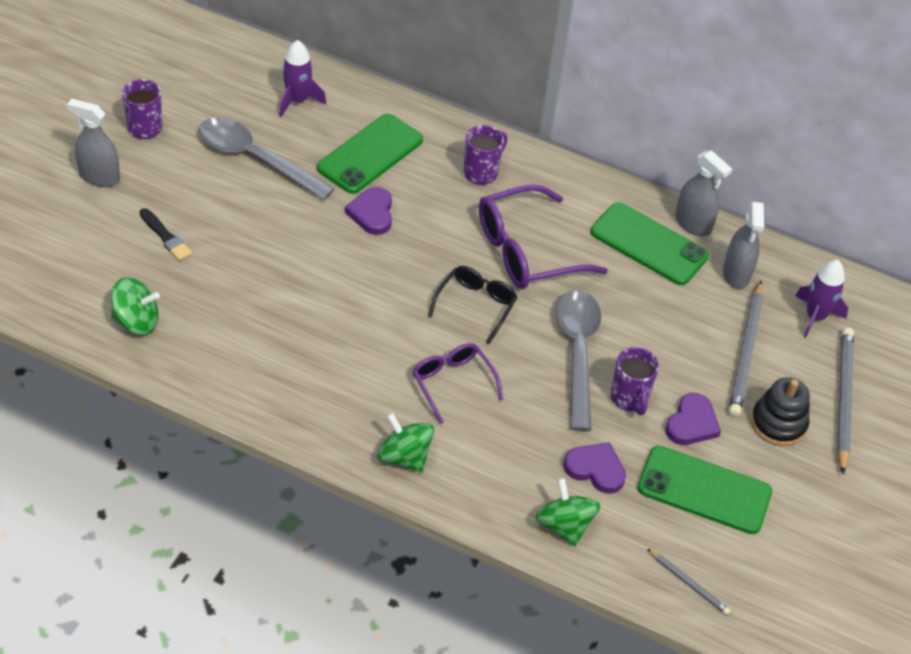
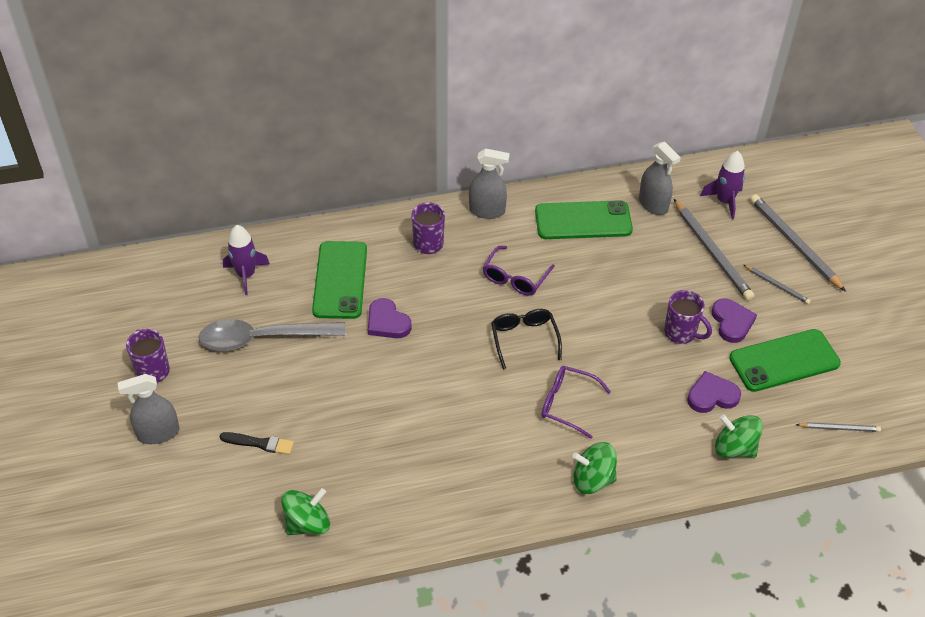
camera: 35 degrees left, 0 degrees up
(526, 251) = (515, 278): purple glasses -> purple glasses, size x0.60
(577, 353) = (619, 325): grey spoon -> none
(693, 223) = (594, 188): grey spray bottle -> grey spray bottle (487, 211)
(778, 423) = (777, 285): black stacking toy -> grey pencil

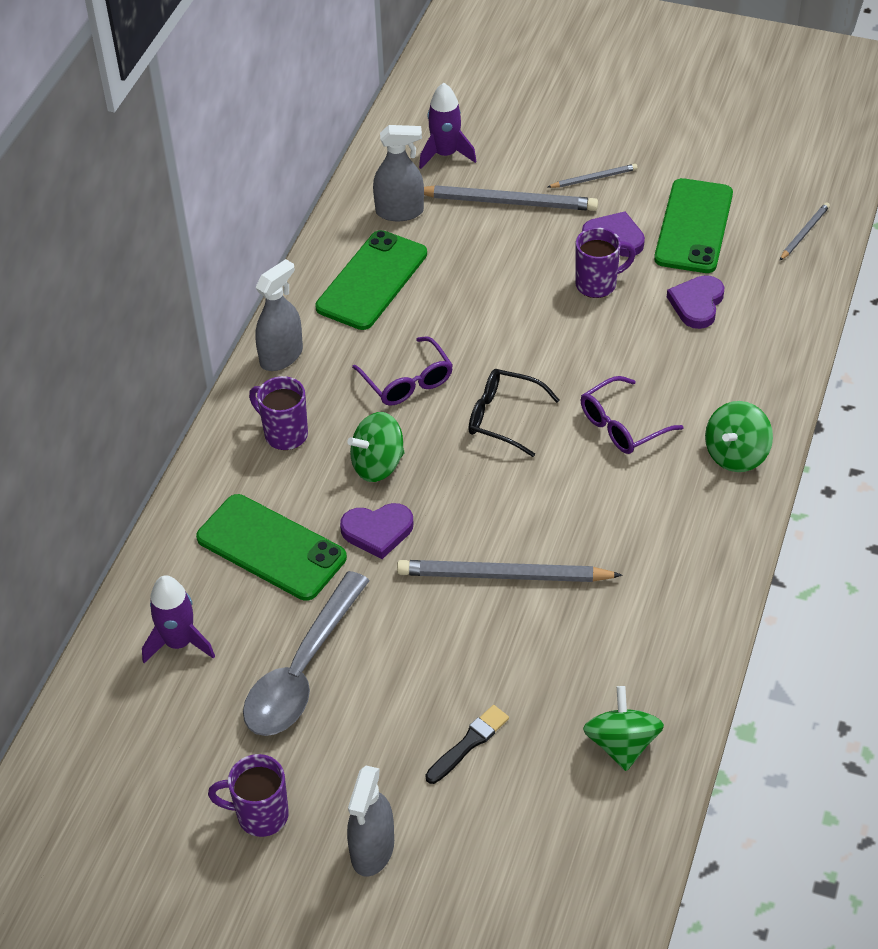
camera: 55 degrees left, 0 degrees up
(734, 448) = (774, 322): green spinning top -> green spinning top (378, 464)
(794, 244) = (549, 135): grey pencil -> grey pencil (504, 576)

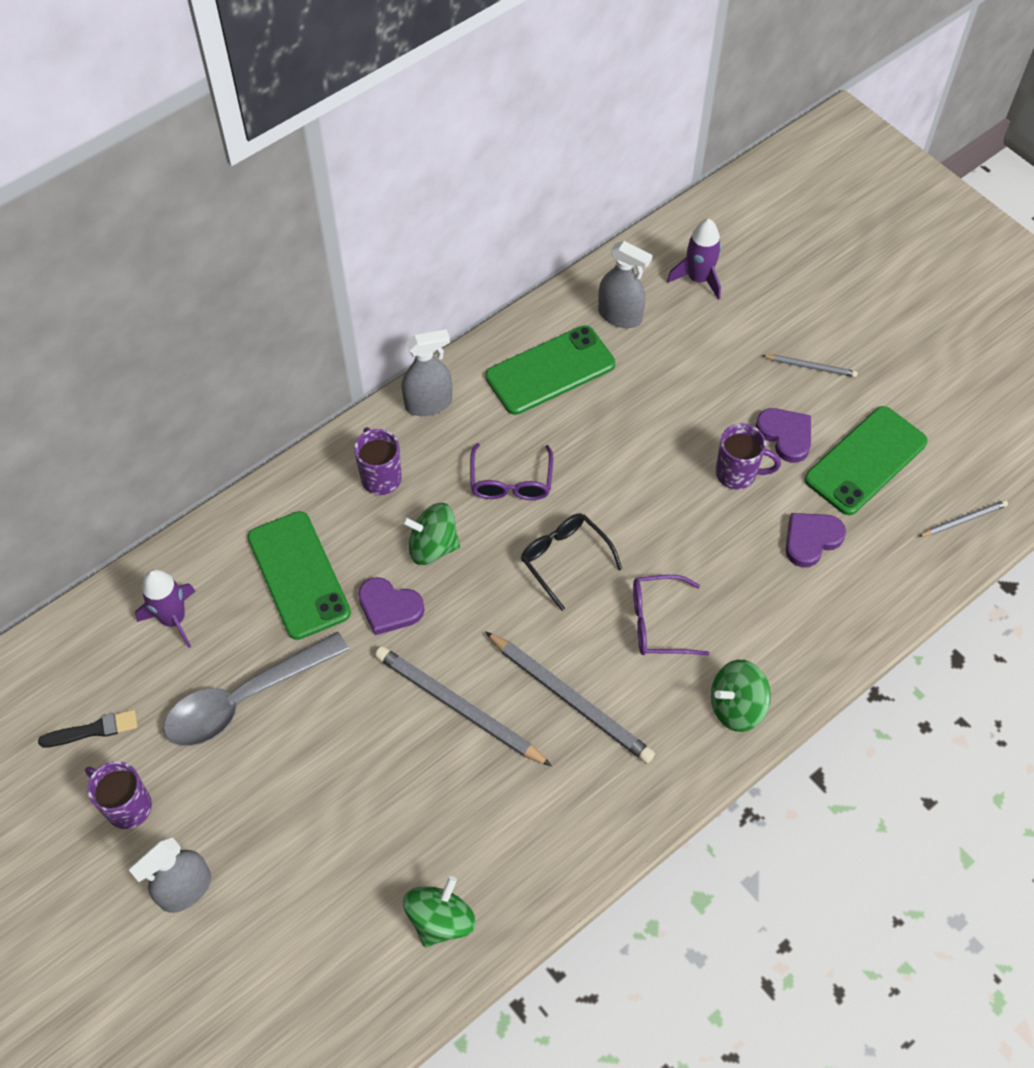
camera: 30 degrees right, 10 degrees up
(468, 743) = (322, 842): black brush -> black brush (93, 730)
(508, 202) = (718, 352): grey pencil -> grey pencil (570, 699)

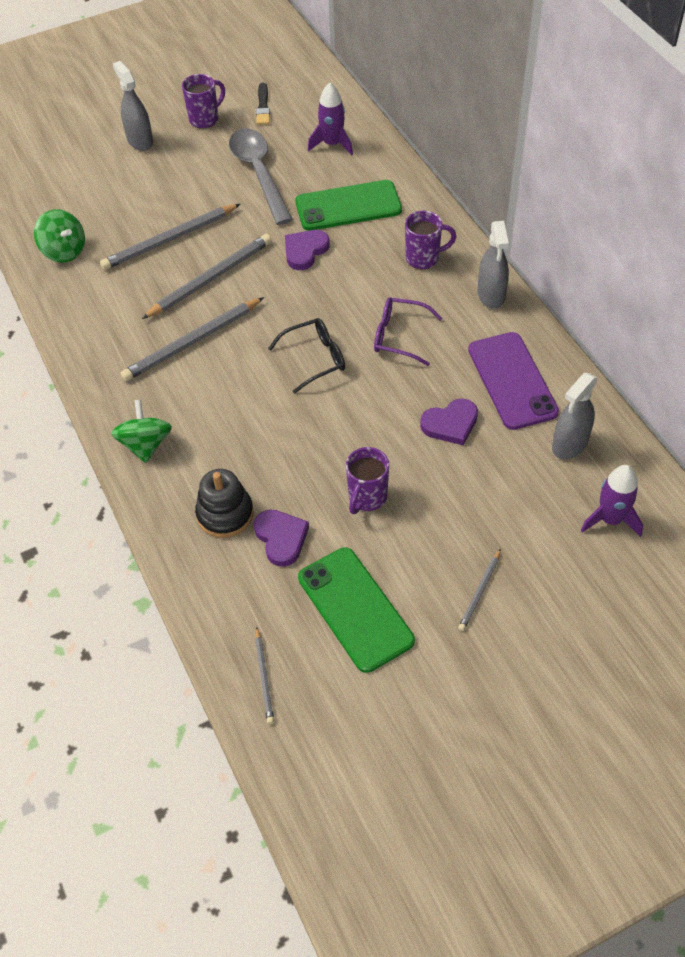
camera: 105 degrees right, 5 degrees down
(395, 780) = (170, 240): none -> grey pencil
(433, 546) = (351, 281): green spinning top -> none
(550, 370) = (512, 381): green phone -> purple phone
(658, 623) = (237, 408): purple glasses -> none
(785, 435) = (401, 547): purple heart -> purple heart (450, 424)
(800, 599) = (225, 514): none -> black stacking toy

